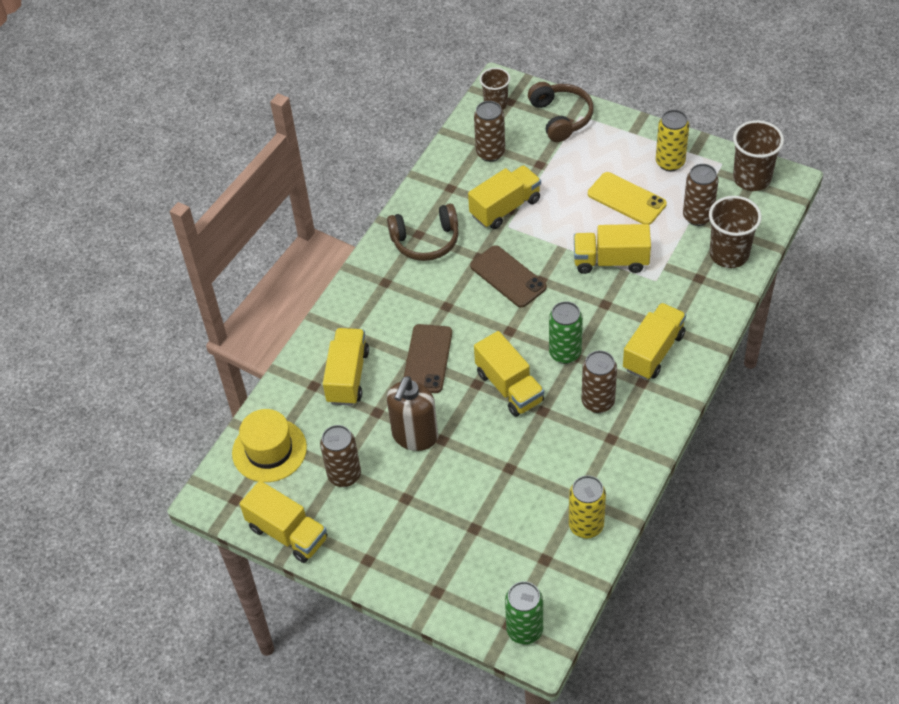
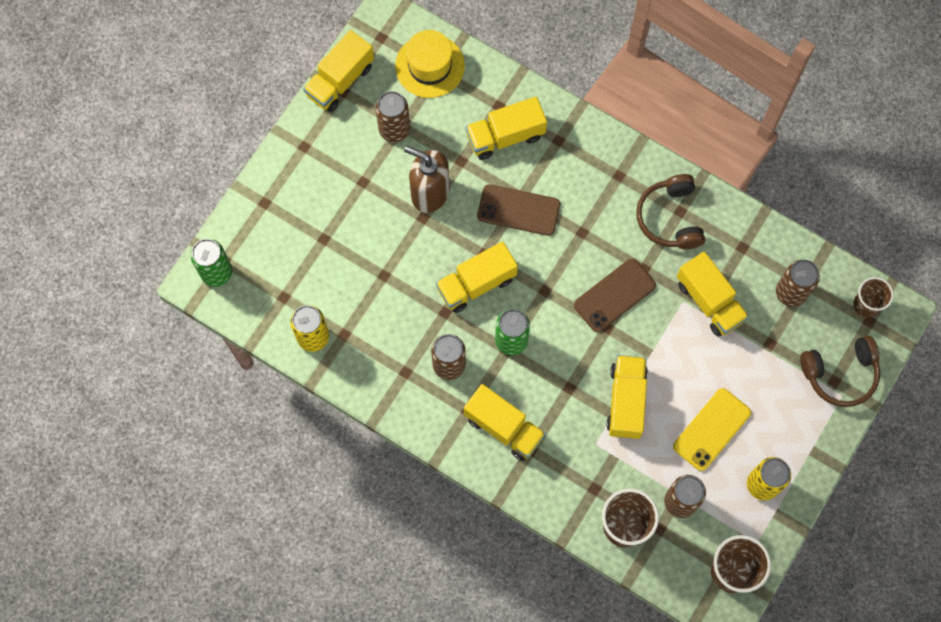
camera: 90 degrees right, 20 degrees up
(347, 376) = (505, 136): yellow truck -> yellow truck turned 150 degrees clockwise

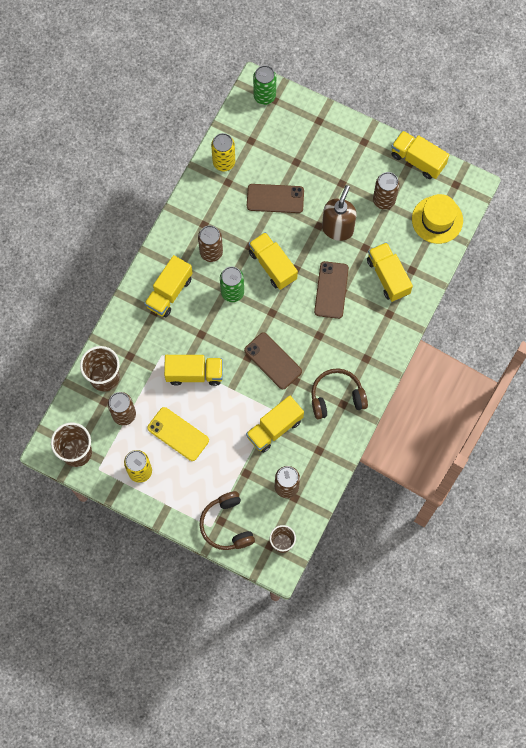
camera: 85 degrees right, 0 degrees up
(376, 272) = (275, 198): none -> brown phone

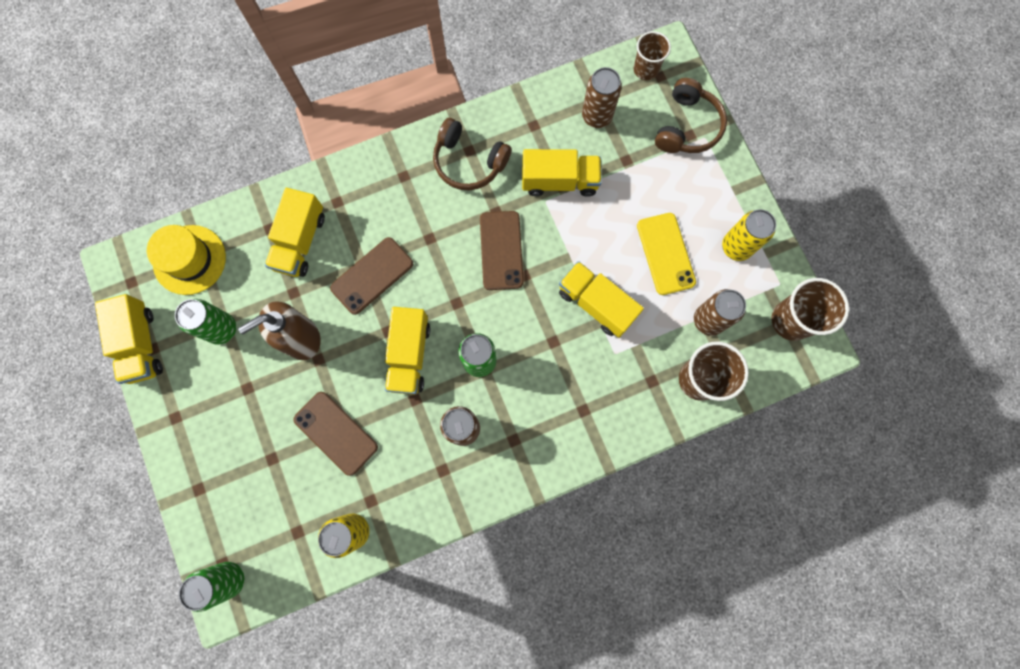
camera: 140 degrees left, 5 degrees up
(169, 292) = (549, 420): yellow truck -> none
(384, 200) = (222, 329): brown can -> green can

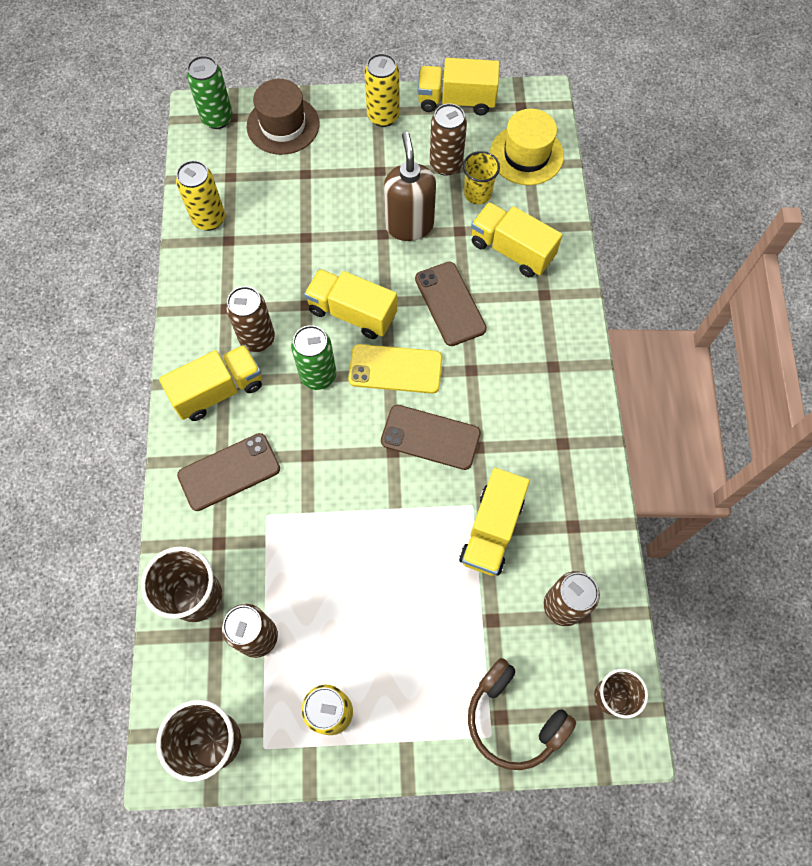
camera: 110 degrees right, 10 degrees down
(179, 409) = (383, 116): none -> yellow can
(218, 506) = (283, 125): none -> brown hat
(222, 329) = (446, 164): green can -> brown can
(247, 289) = (477, 193): none -> yellow cup
(335, 433) = (304, 229): brown phone -> brown phone (229, 472)
(469, 161) = (548, 438): brown headphones -> none
(596, 304) = (329, 516): yellow truck -> yellow truck (218, 391)
(665, 254) = (357, 619): yellow phone -> yellow phone (395, 369)

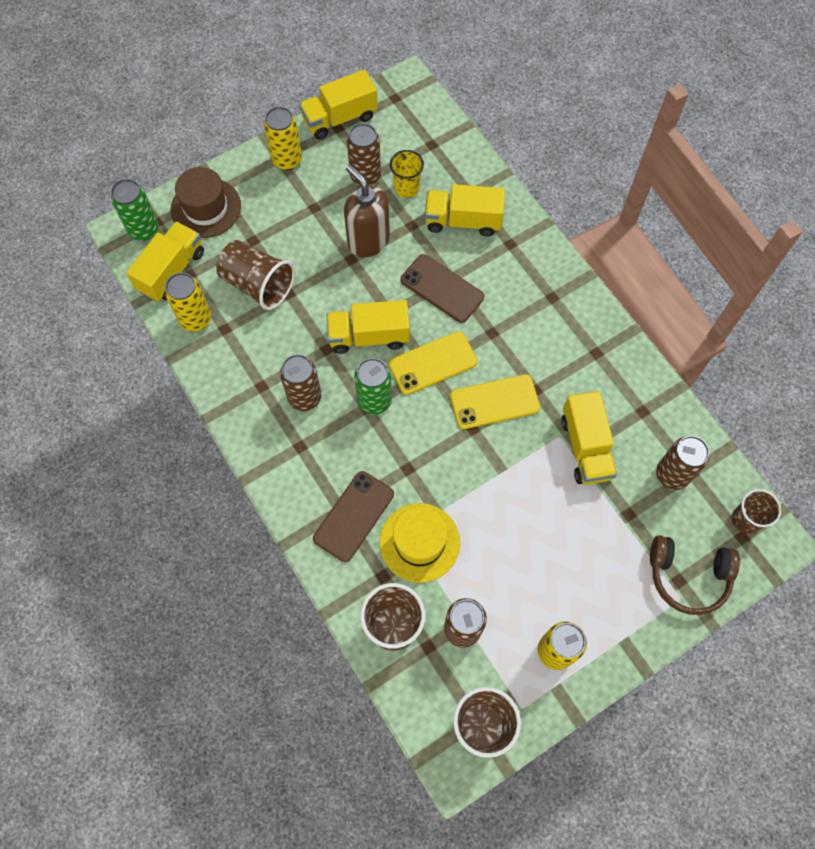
camera: 30 degrees left, 0 degrees up
(218, 391) = (301, 457): yellow truck -> yellow truck (171, 271)
(283, 215) = (258, 284): none -> brown cup
(430, 437) = (494, 402): brown phone -> yellow phone
(526, 155) = (425, 137): yellow hat -> yellow hat (419, 542)

